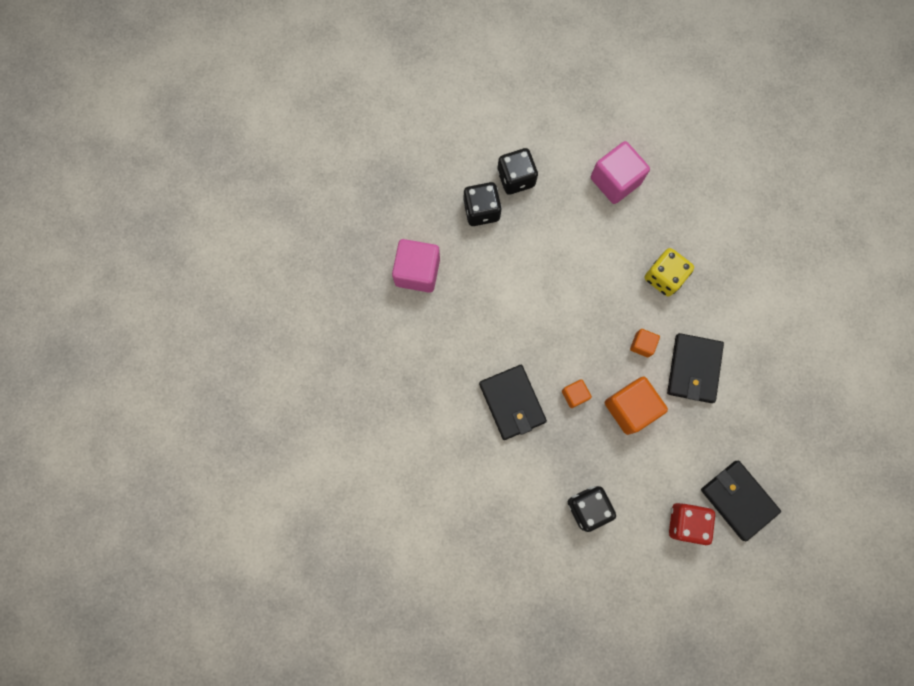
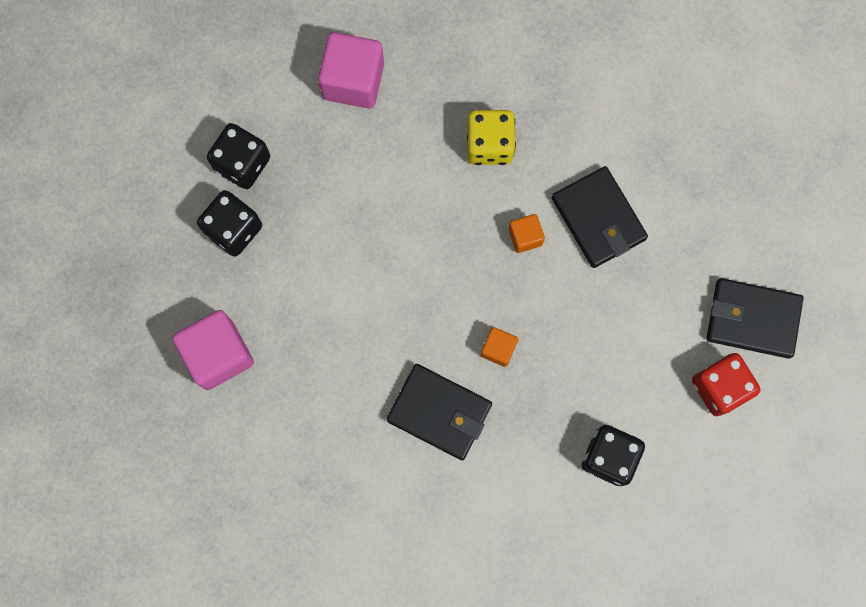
camera: 40 degrees left, 0 degrees up
(630, 408) = (567, 314): orange cube -> none

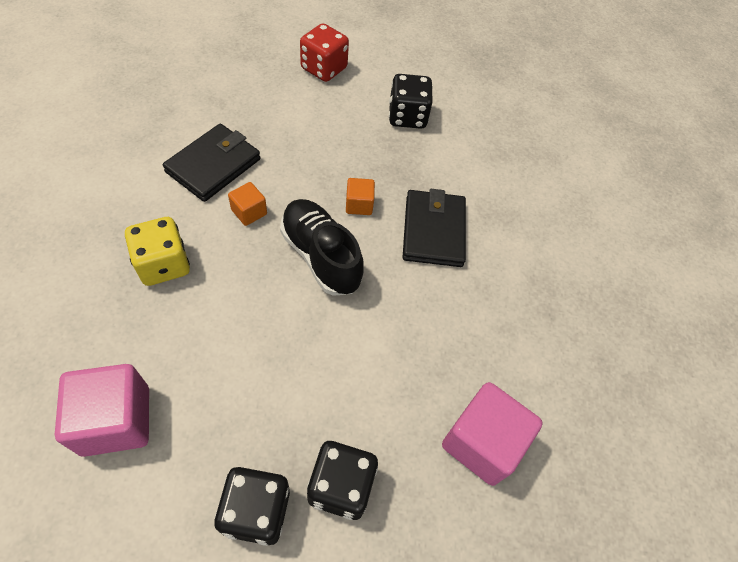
camera: 120 degrees left, 20 degrees down
(449, 288) = (320, 256): none -> black shoe
(752, 319) = (264, 61): black wallet -> none

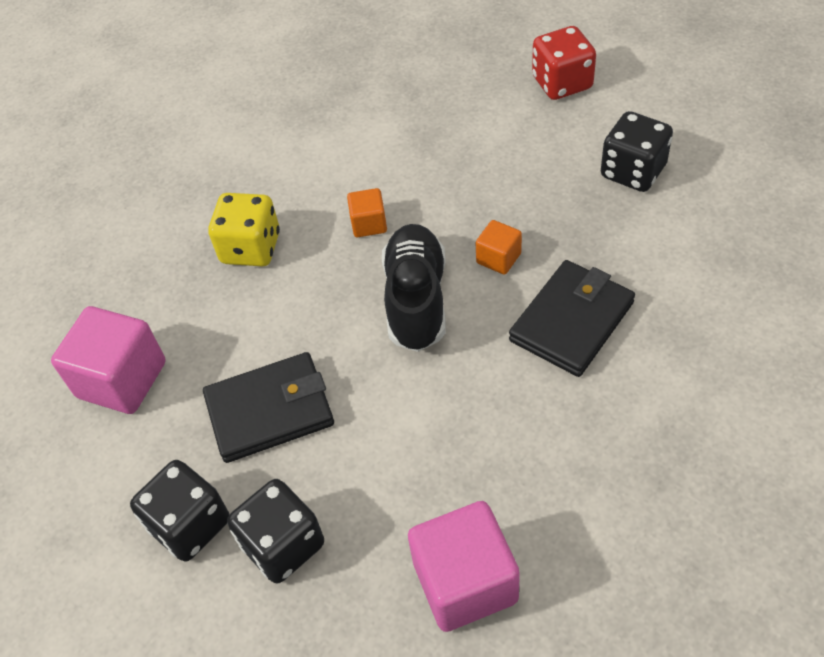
camera: 45 degrees right, 5 degrees down
(213, 165) = (363, 161): black wallet -> black wallet (270, 411)

